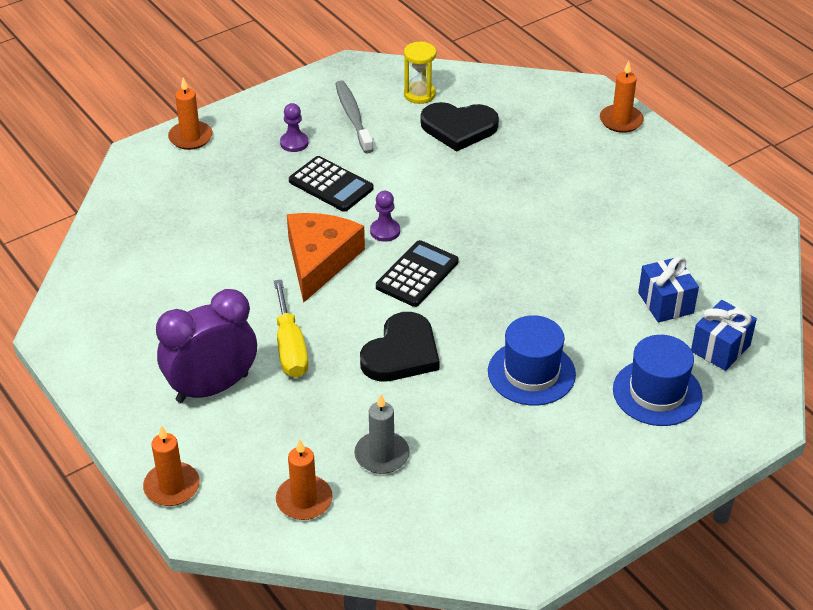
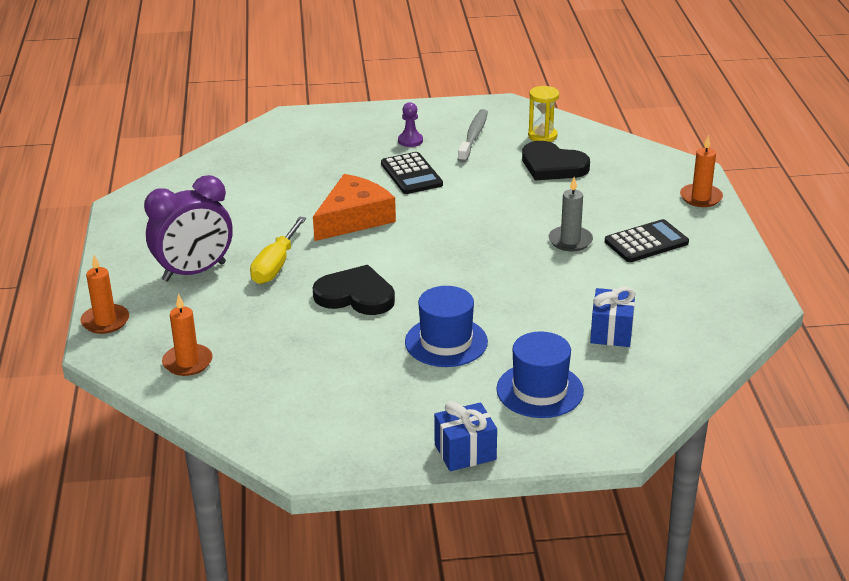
camera: 30 degrees right, 10 degrees down
(190, 137) = (336, 117): orange candle -> none
(212, 388) = (194, 272): purple clock -> purple clock turned 150 degrees clockwise
(382, 455) = (273, 355): grey candle -> grey candle (570, 241)
(385, 231) = (423, 215): purple pawn -> none
(401, 353) = (356, 295): black heart -> black heart turned 135 degrees counterclockwise
(417, 274) = (420, 250): black calculator -> black calculator (646, 242)
(720, 348) = (629, 379): blue gift -> blue gift (465, 452)

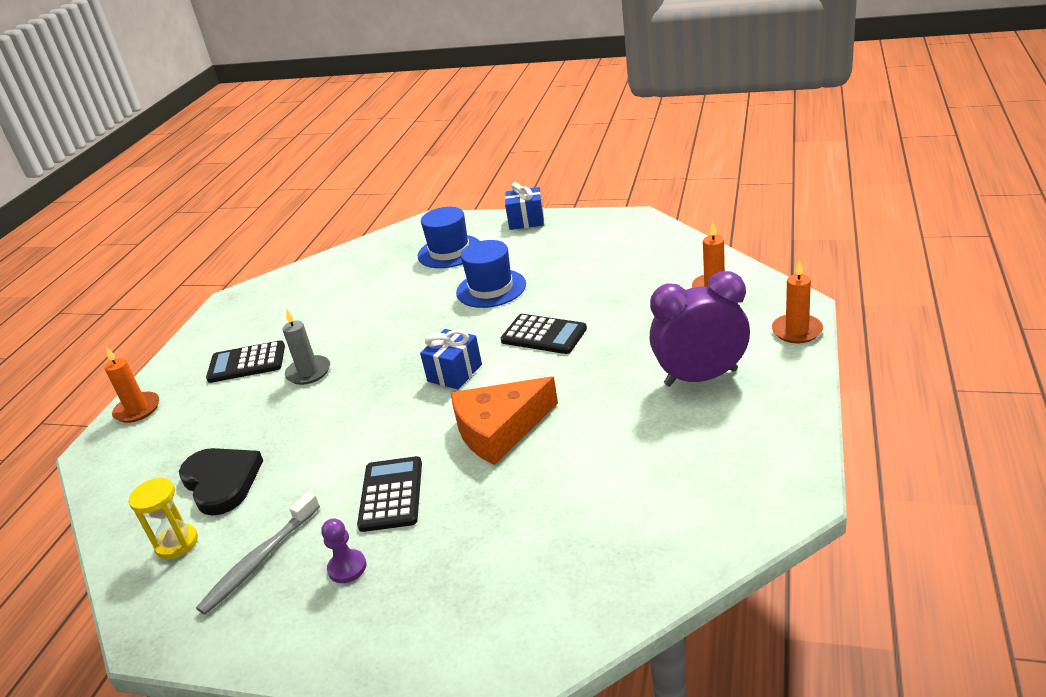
camera: 155 degrees left, 0 degrees up
(275, 265) = (610, 376): yellow screwdriver -> none
(356, 295) = (544, 335): black heart -> black calculator
(611, 332) = (362, 286): blue gift -> blue gift (454, 373)

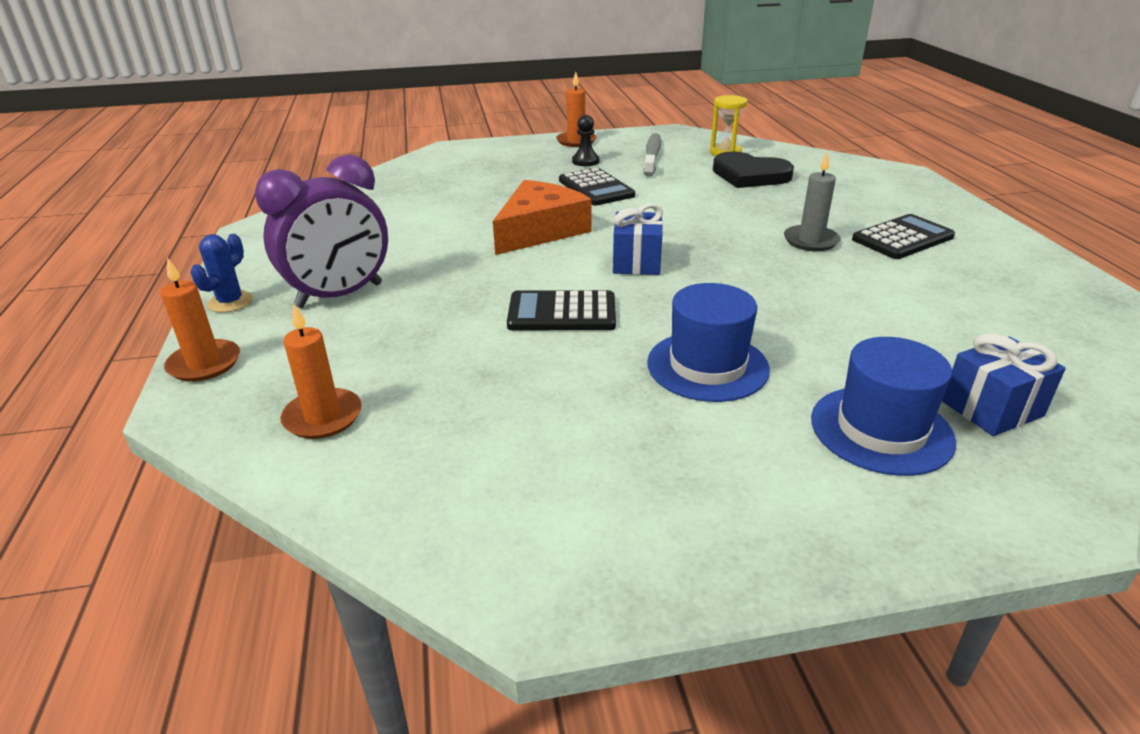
camera: 150 degrees right, 0 degrees up
(137, 409) = (932, 195): orange candle -> orange candle (576, 141)
(347, 568) = (585, 161): purple pawn -> black pawn
(526, 221) = (816, 549): blue gift -> blue gift (992, 409)
(794, 385) = (230, 302): none -> blue cactus

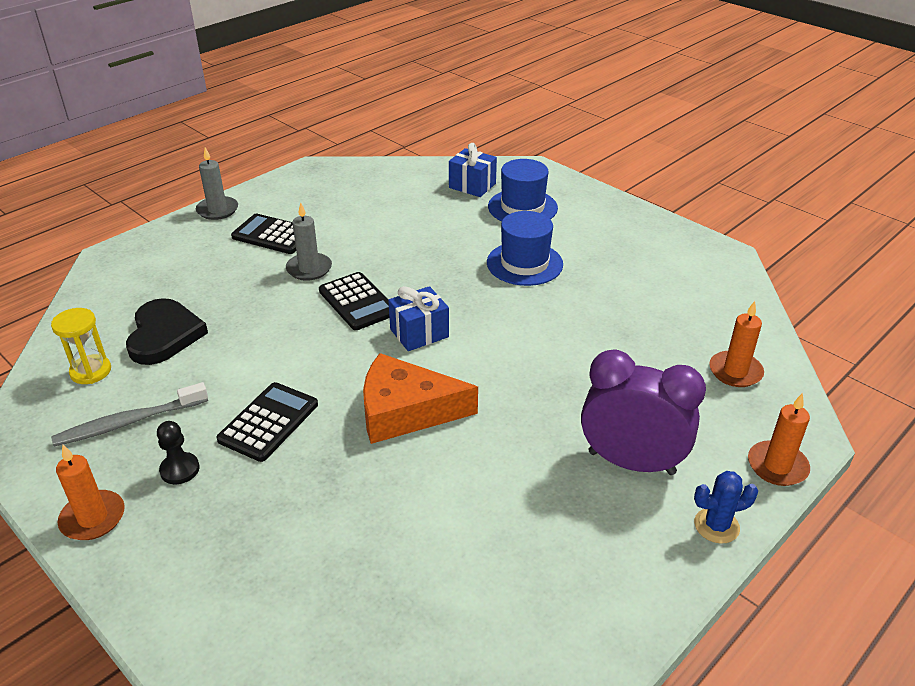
camera: 125 degrees left, 5 degrees up
(562, 313) = (527, 336): black calculator -> black calculator (357, 302)
(984, 223) = (217, 210): none -> grey candle

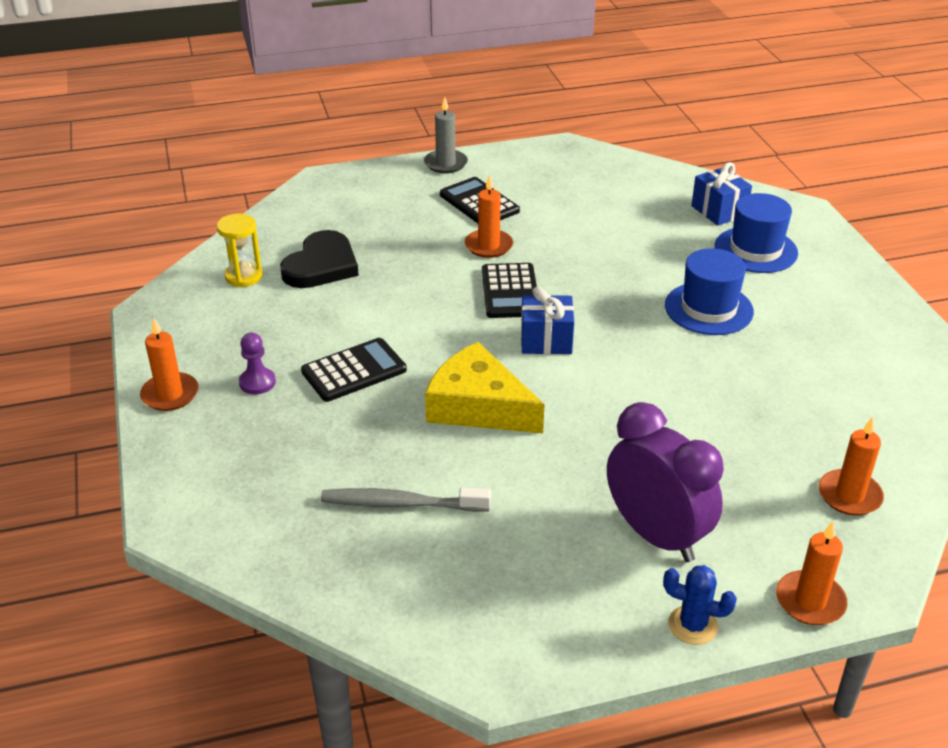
camera: 30 degrees right, 0 degrees up
(129, 422) = (245, 329): grey toothbrush -> grey toothbrush (401, 504)
(180, 469) = (257, 382): black pawn -> purple pawn
(309, 269) = (488, 246): grey candle -> orange candle
(405, 411) = (478, 406): orange cheese -> yellow cheese

